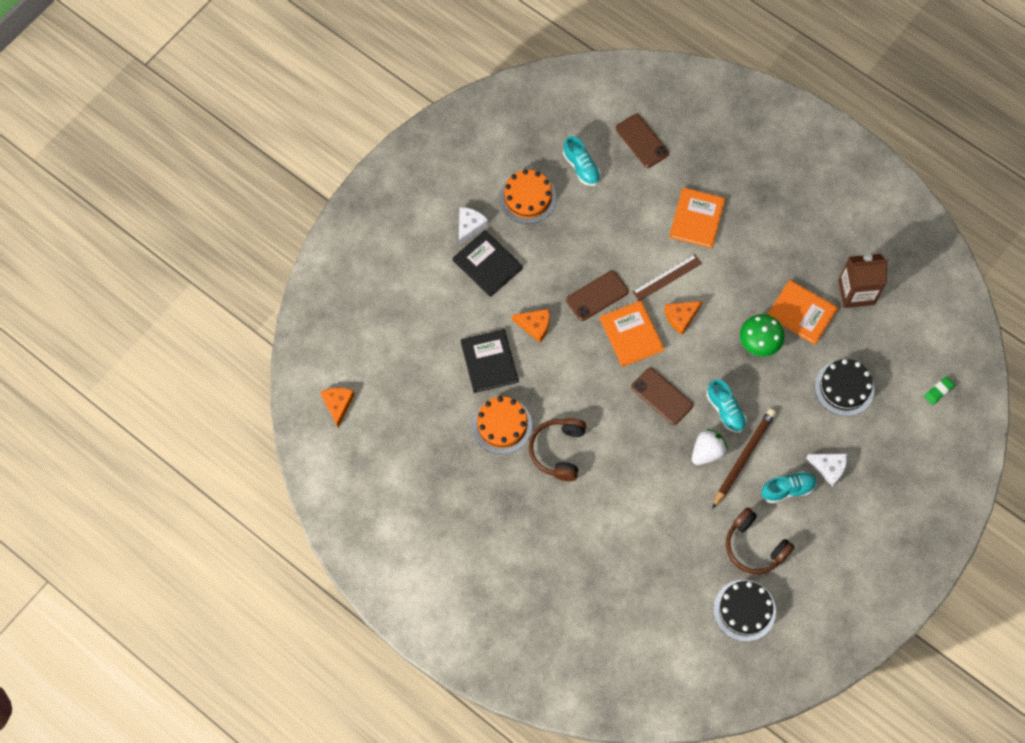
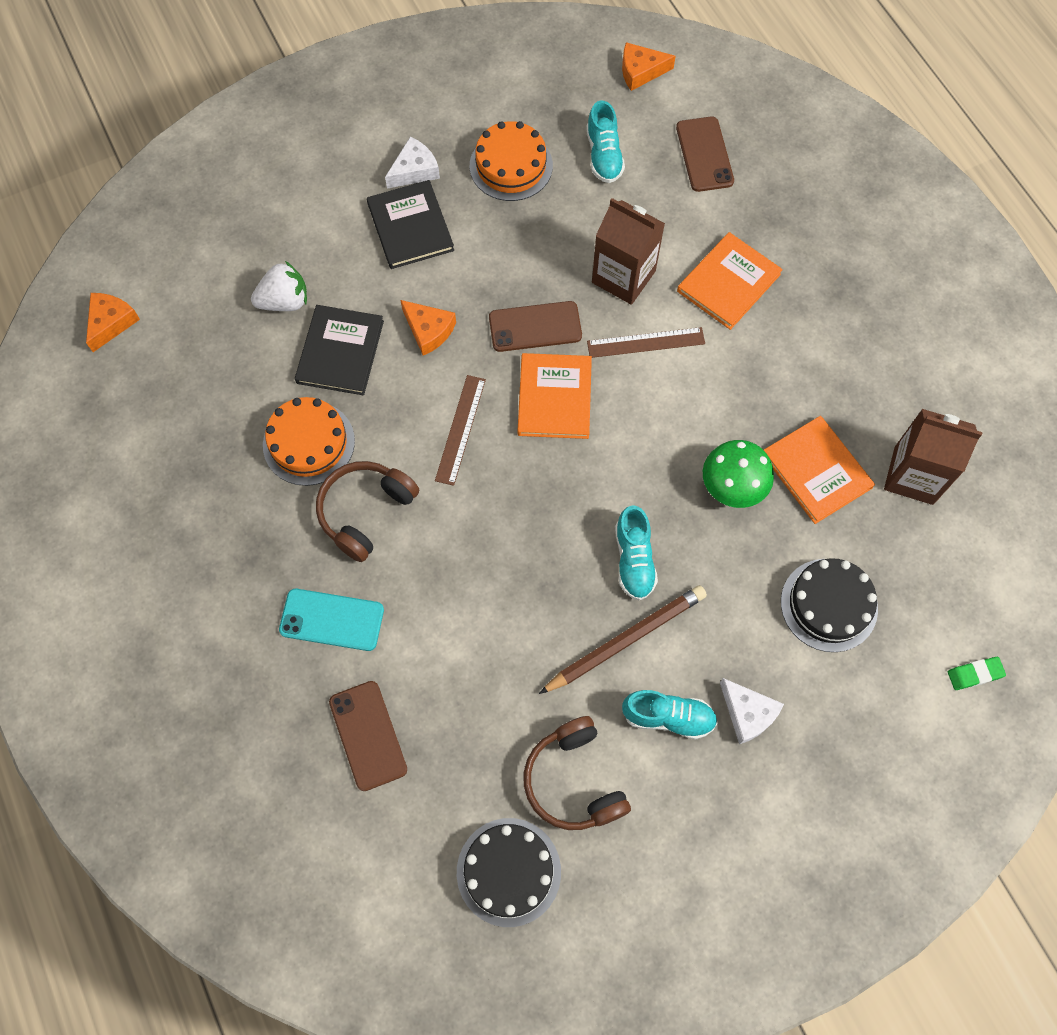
camera: 25 degrees right, 0 degrees up
(574, 521) = (332, 620): none -> turquoise phone
(587, 378) = (460, 429): none -> brown ruler
(633, 241) = (623, 277): none -> brown carton
(661, 396) = (552, 500): brown phone -> brown phone (368, 735)
(681, 317) = (637, 403): orange cheese -> orange cheese (640, 71)
(707, 452) = (576, 607): white strawberry -> white strawberry (285, 301)

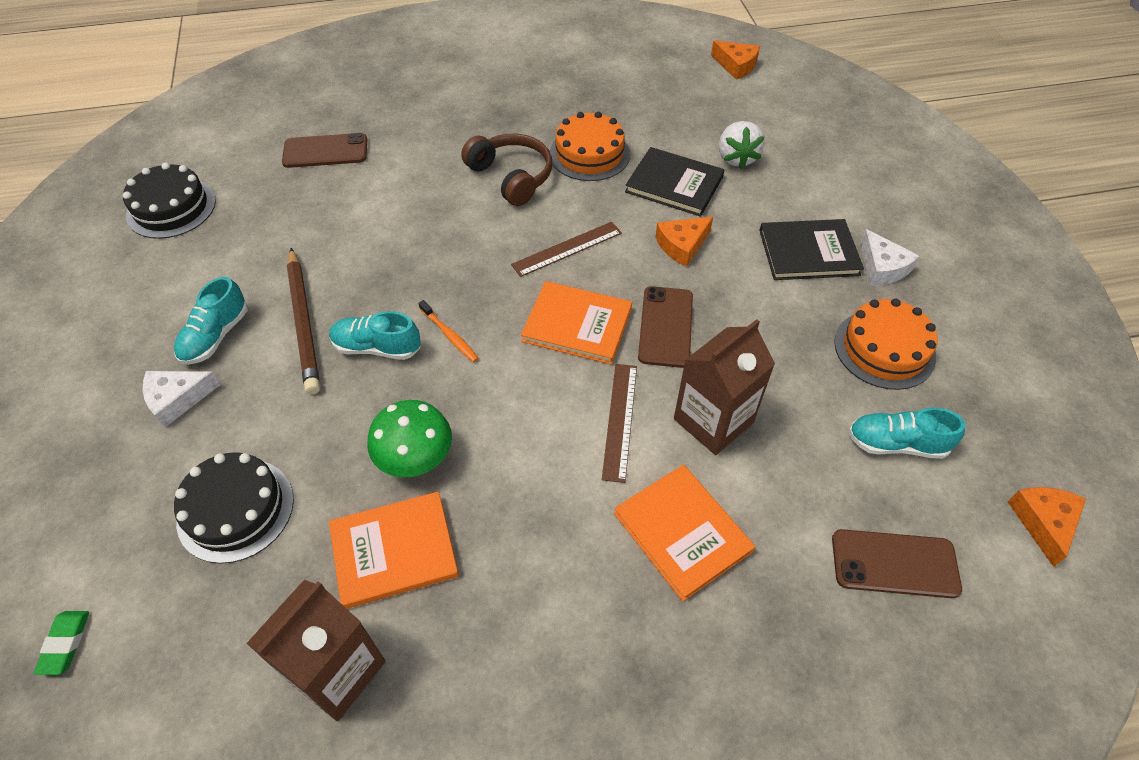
camera: 105 degrees right, 15 degrees down
(332, 620) = (427, 146): turquoise phone -> none
(460, 429) = (567, 249): brown ruler -> brown ruler turned 60 degrees counterclockwise
(574, 780) = (209, 260): brown headphones -> none
(600, 501) = (449, 335): none -> orange toothbrush

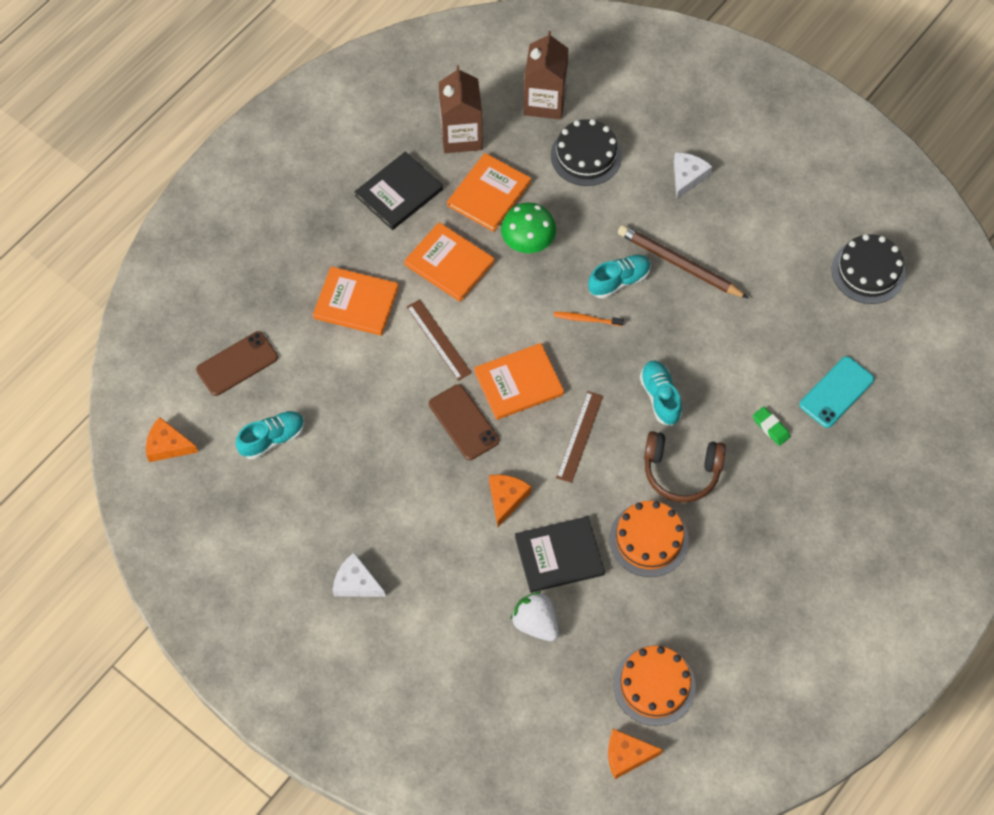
camera: 140 degrees right, 10 degrees up
(65, 643) = (588, 63): green eraser -> green eraser (771, 427)
(216, 336) = (717, 220): turquoise shoe -> turquoise shoe (660, 397)
(325, 151) = (836, 392): brown phone -> turquoise phone
(528, 497) = (449, 264): none -> orange book
(713, 421) = (386, 378): brown carton -> brown carton (544, 102)
(808, 252) = (415, 559): black book -> black book (399, 192)
(884, 349) = (316, 507): orange cake -> orange cake (654, 685)
(1043, 522) = (168, 445): orange cheese -> orange cheese turned 135 degrees clockwise

